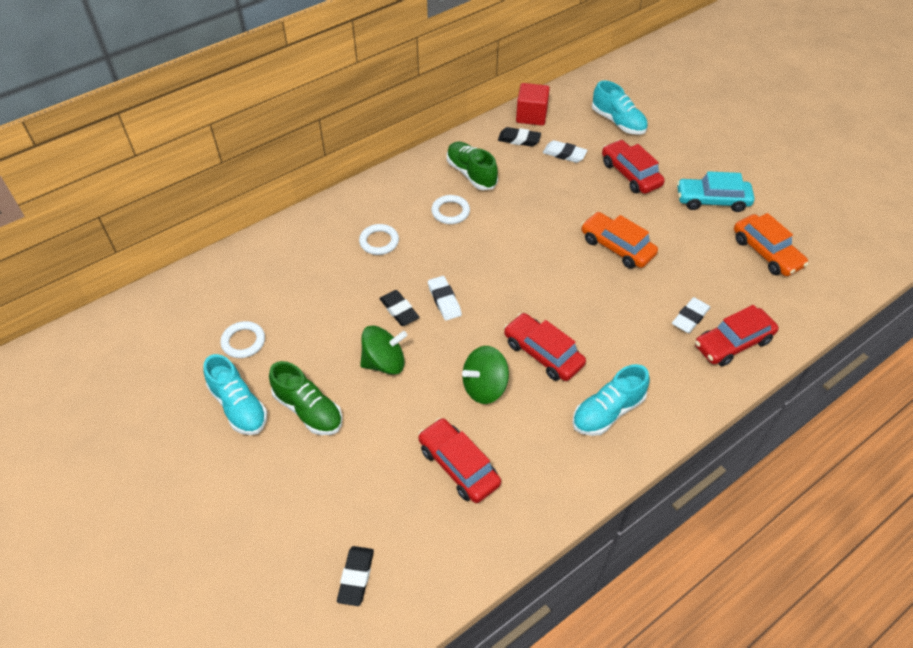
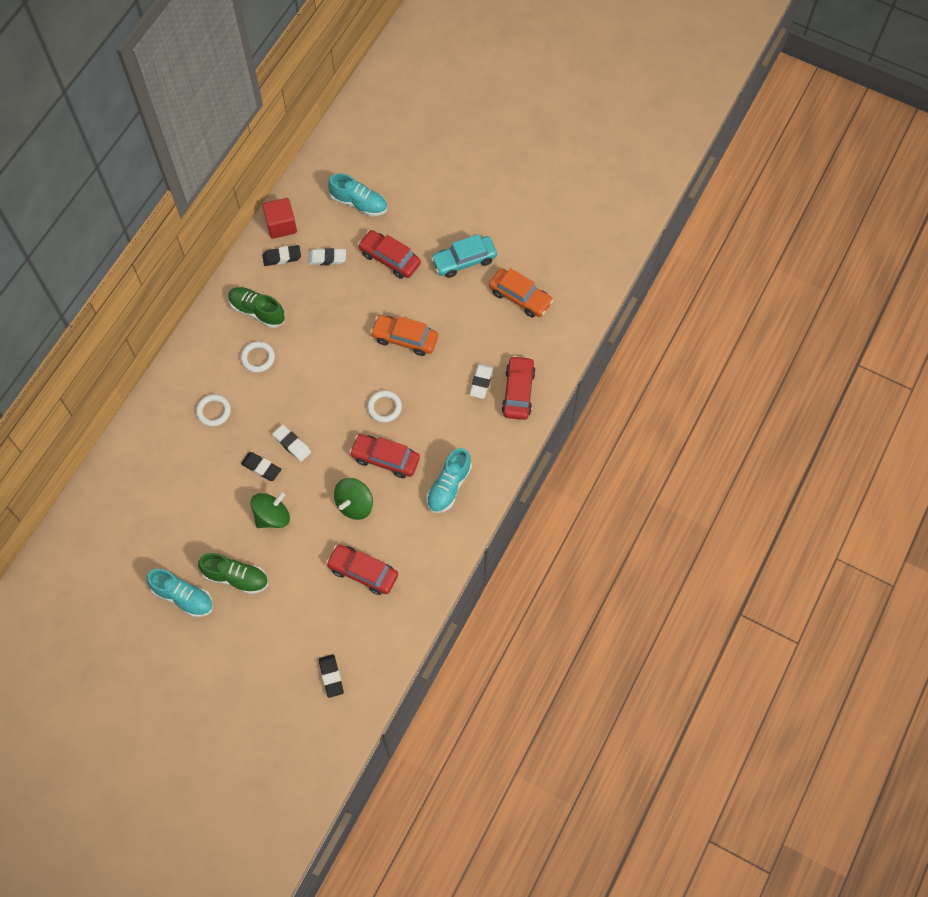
camera: 25 degrees left, 15 degrees up
(243, 342) = (155, 545): white ring -> white ring (384, 407)
(733, 343) = (518, 392): red car -> red car turned 150 degrees clockwise

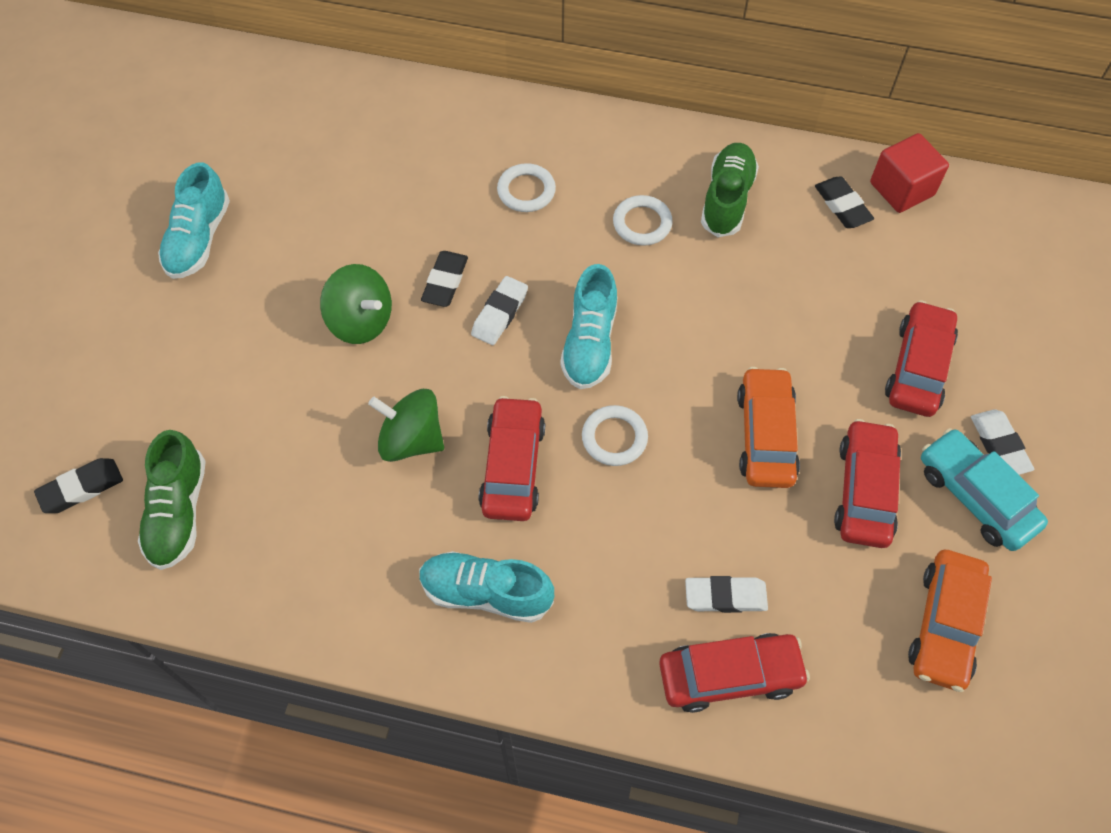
camera: 75 degrees right, 5 degrees down
(236, 577) = (243, 300): green shoe -> green shoe (178, 512)
(327, 258) = (871, 270): white eraser -> white eraser (999, 445)
(359, 203) = (1004, 289): turquoise shoe -> turquoise shoe (589, 343)
(363, 572) = (284, 487): red car -> red car (864, 491)

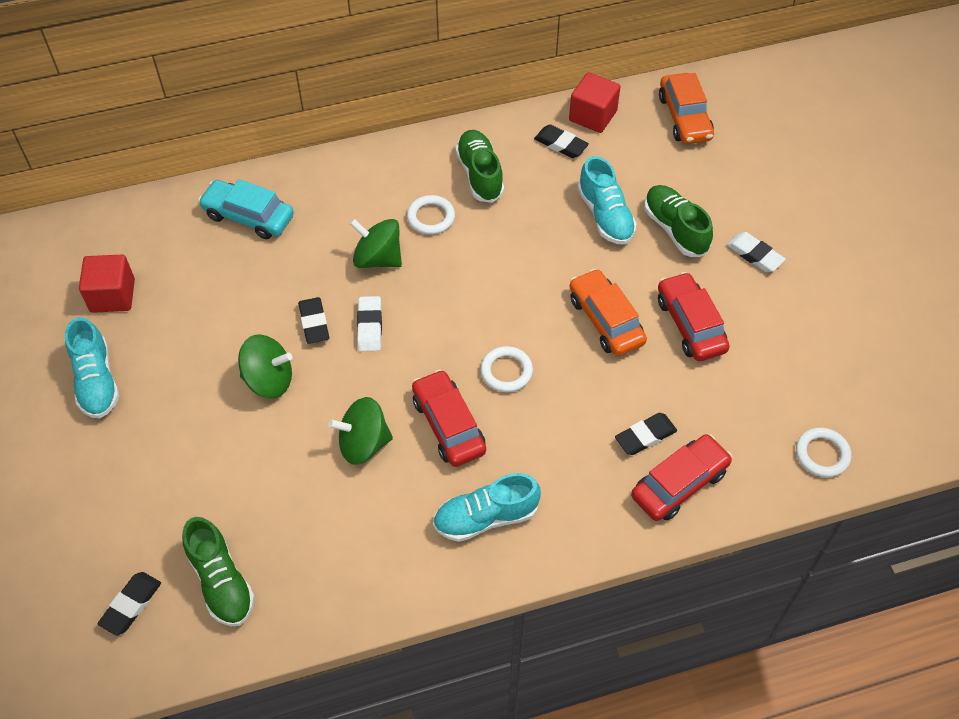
camera: 30 degrees left, 5 degrees down
(269, 158) = (112, 296): none -> red cube
(526, 191) = (331, 232): white ring -> white ring (822, 454)
(556, 243) = (378, 258): none -> green spinning top
(589, 343) = (447, 316): turquoise shoe -> turquoise shoe (605, 216)
(725, 596) = (645, 436): white eraser -> black eraser
(918, 367) = (675, 229): red car -> green shoe
(944, 625) = (789, 383): orange car -> orange car (684, 117)
(975, 496) = (760, 294): turquoise car -> turquoise car (248, 216)

